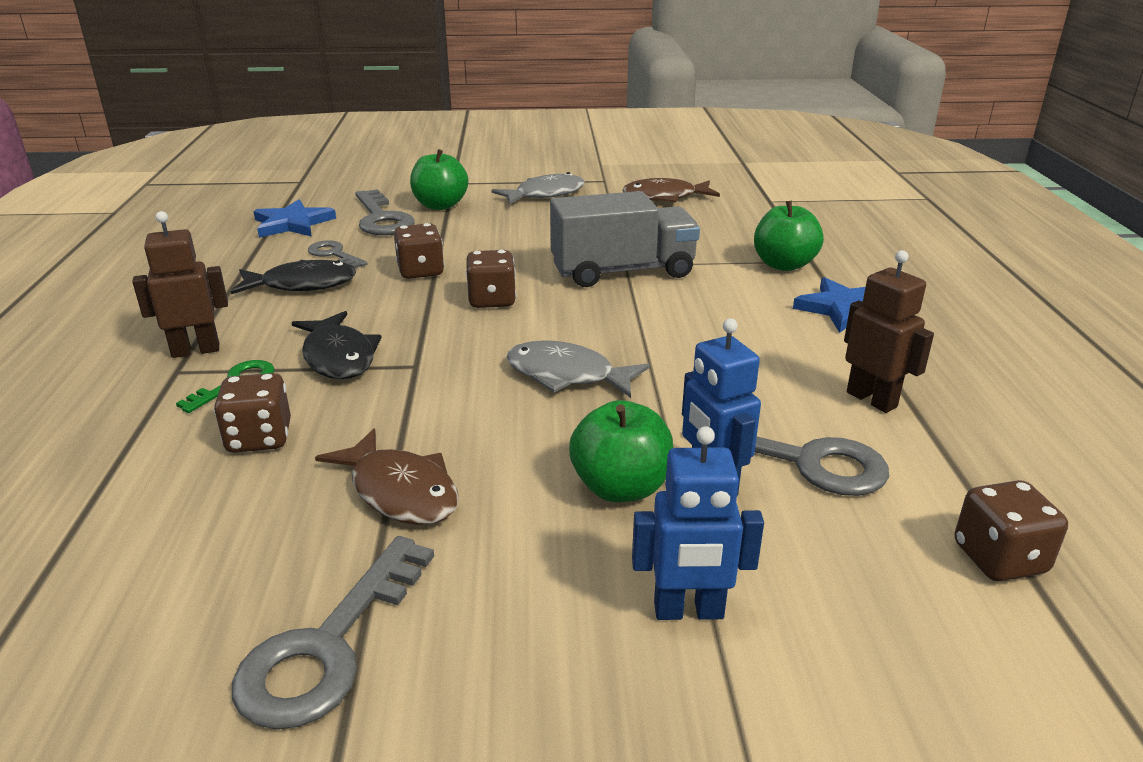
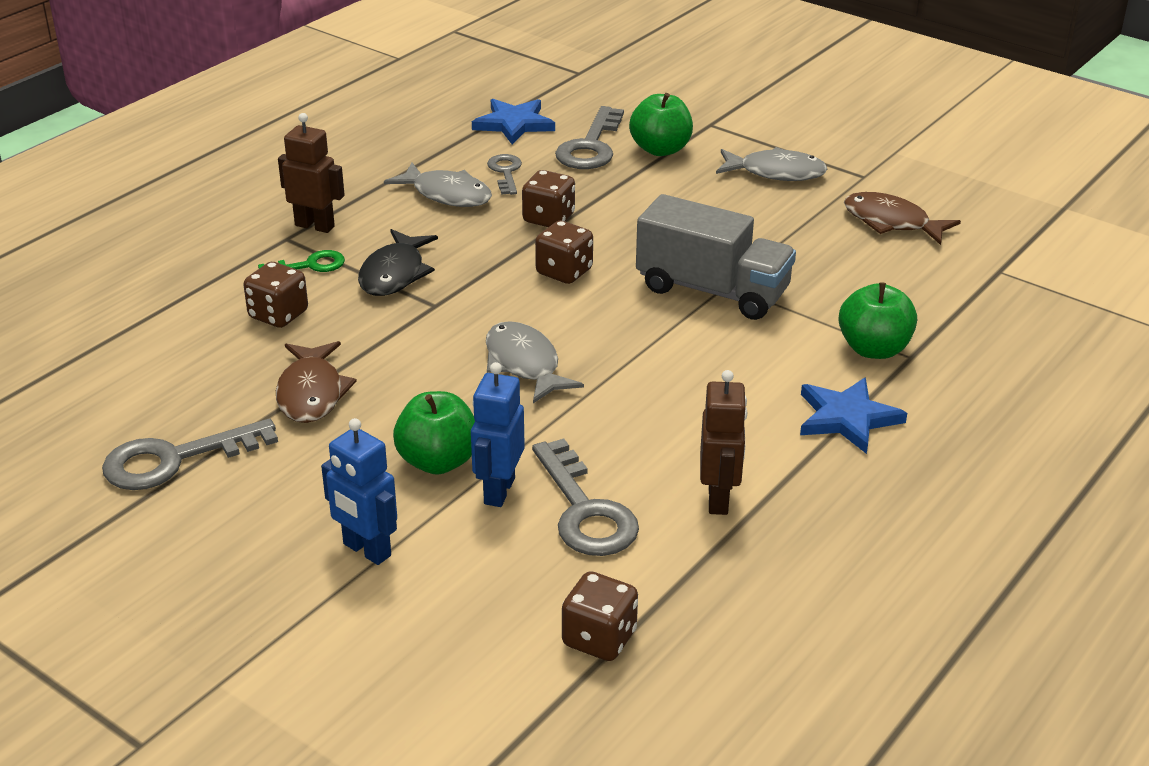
camera: 40 degrees right, 5 degrees up
(302, 285) = (447, 194): black fish -> grey fish

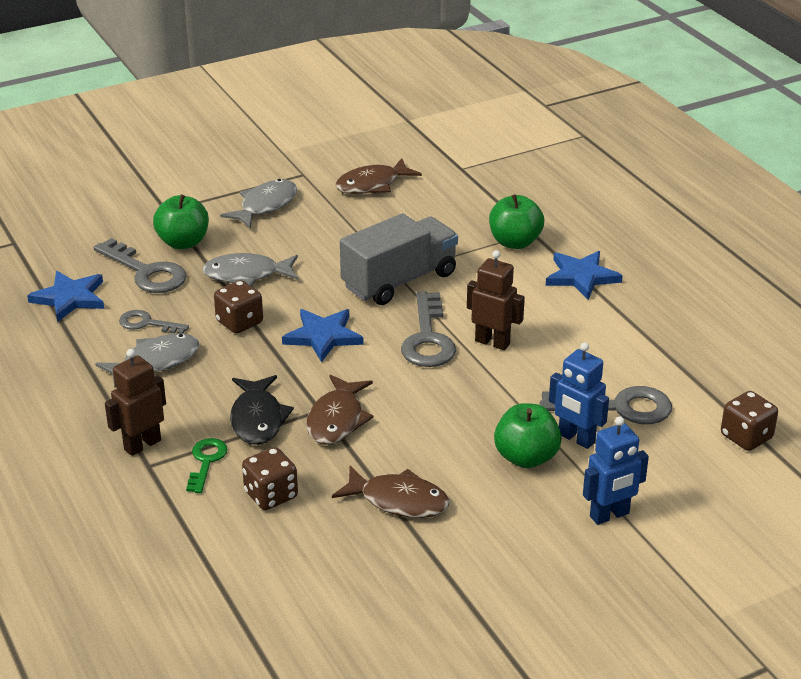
camera: 65 degrees left, 0 degrees up
(174, 460) = (442, 593): grey key -> grey key (428, 339)
(394, 274) = (257, 419): black fish -> black fish turned 45 degrees clockwise
(425, 319) = (337, 419): none -> brown fish
(524, 364) = (432, 387): grey fish -> grey fish (247, 275)
(564, 272) = (323, 336): brown dice -> blue star
(719, 499) = (635, 351): brown robot -> brown robot (492, 342)

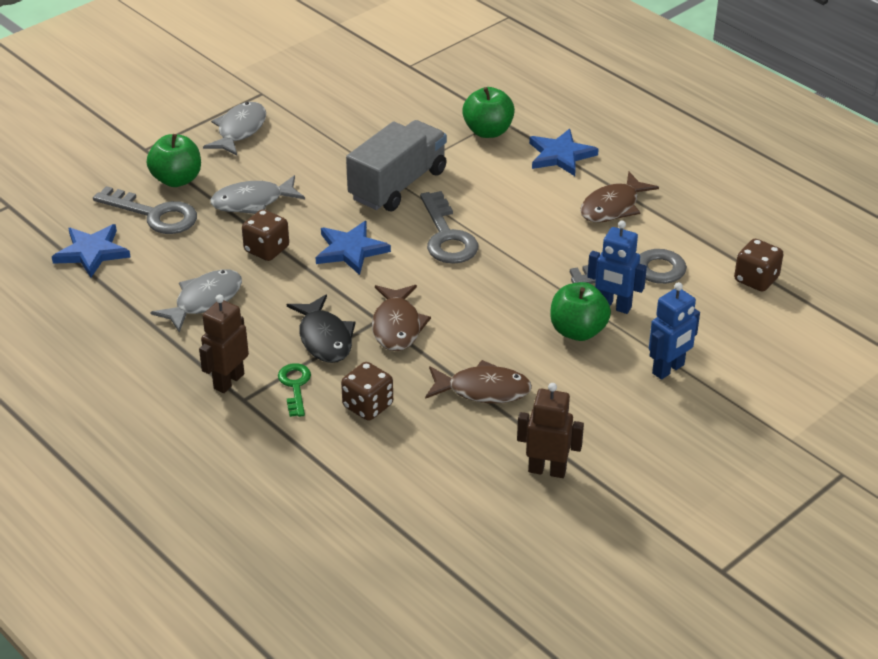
camera: 15 degrees left, 5 degrees up
(147, 323) = (179, 265): grey key -> none
(372, 185) = (332, 94): brown fish -> brown fish (613, 207)
(492, 342) = (506, 230): brown robot -> brown robot (547, 470)

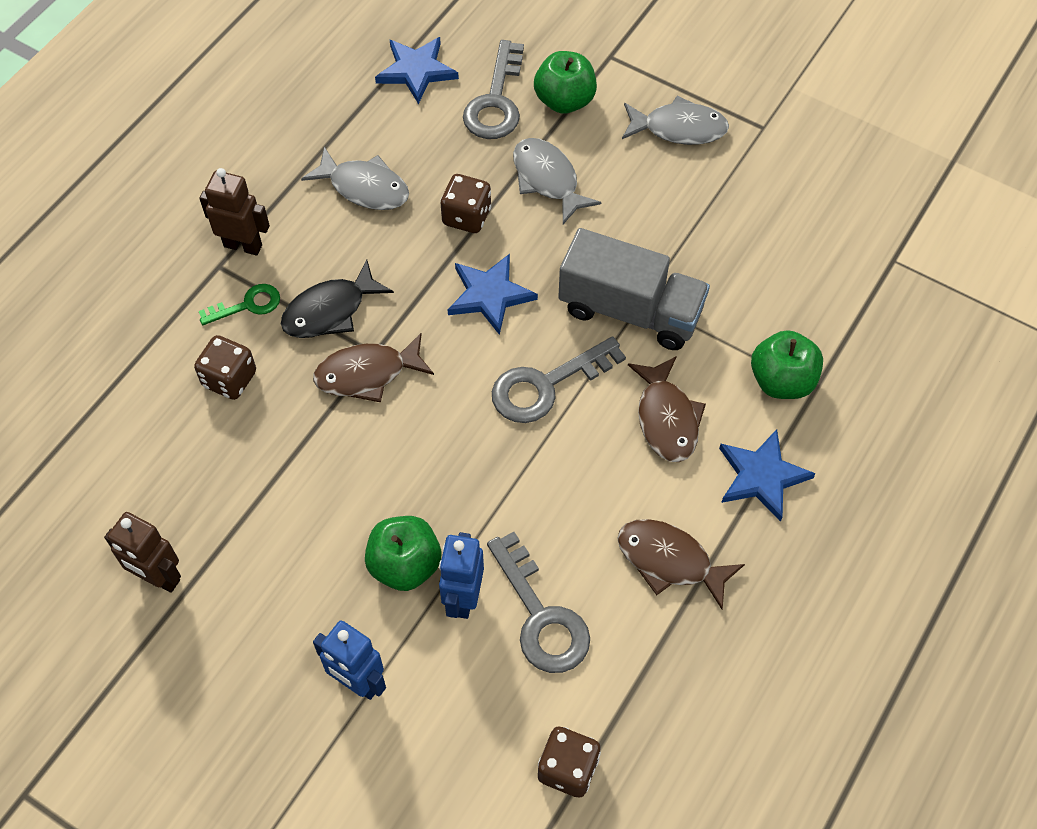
camera: 75 degrees right, 20 degrees up
(483, 390) = (278, 485): brown fish -> brown fish (666, 418)
(547, 470) = (158, 578): brown robot -> brown robot turned 120 degrees clockwise

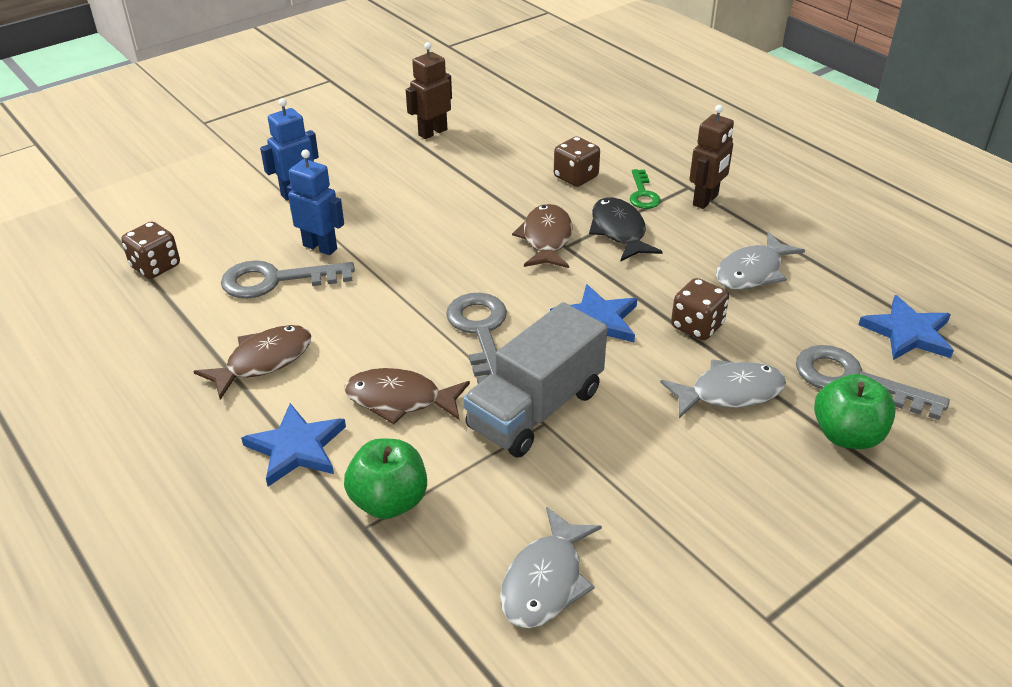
camera: 110 degrees right, 20 degrees down
(405, 565) = (367, 226): green apple -> none
(679, 128) = (783, 527): grey fish -> grey fish (545, 581)

